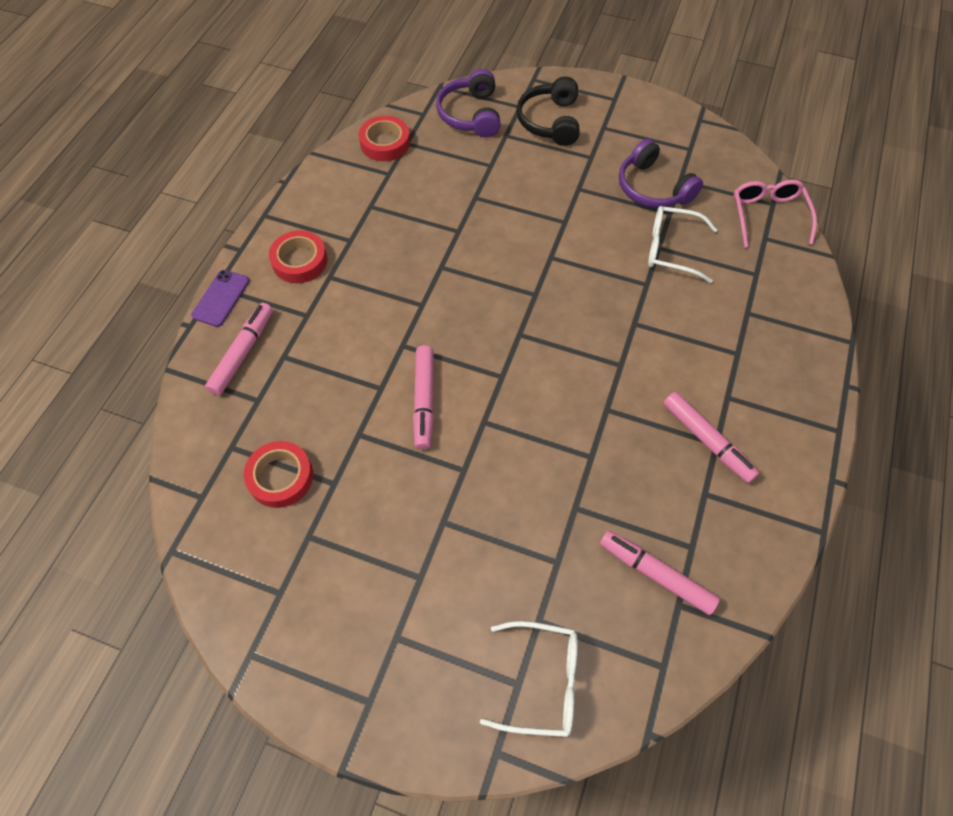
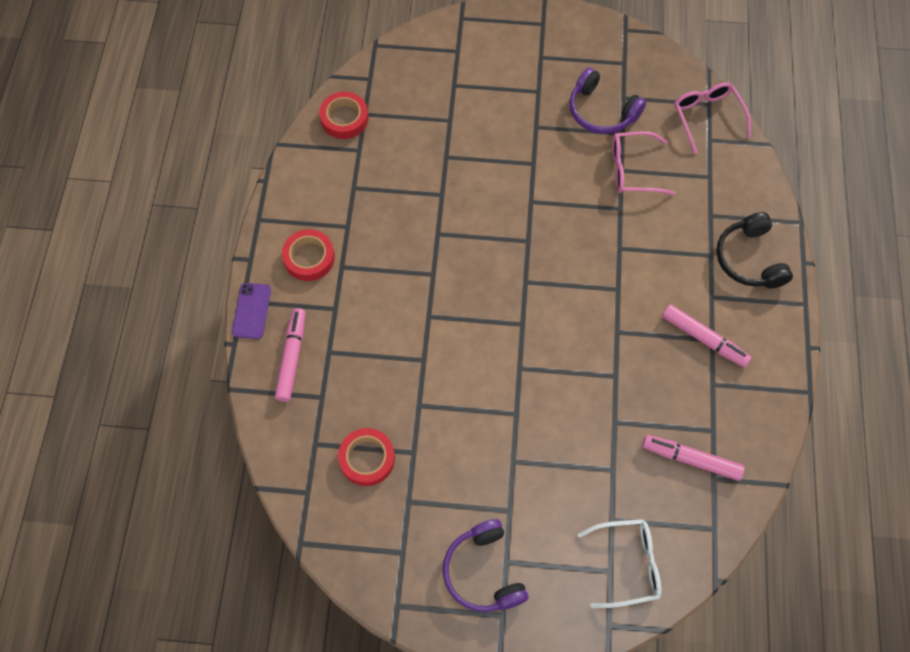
camera: 15 degrees left, 5 degrees up
(424, 400) = (464, 361): pink marker -> none
(471, 114) = (415, 70): purple headphones -> purple headphones (484, 572)
(550, 121) = (490, 61): black headphones -> black headphones (749, 259)
(672, 250) = (634, 170): white glasses -> pink glasses

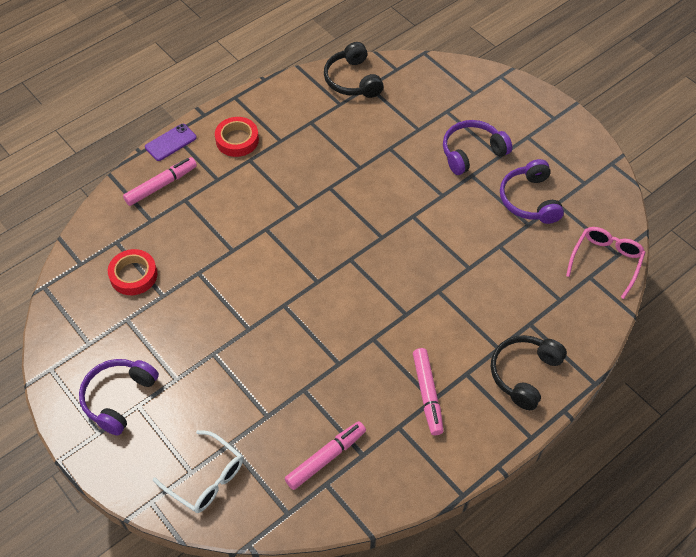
camera: 45 degrees right, 10 degrees down
(344, 118) = (353, 80): red tape -> black headphones
(515, 106) = (472, 153): none -> purple headphones
(634, 170) = (508, 252): pink glasses -> none
(691, 460) = (325, 458): pink marker -> pink marker turned 75 degrees clockwise

